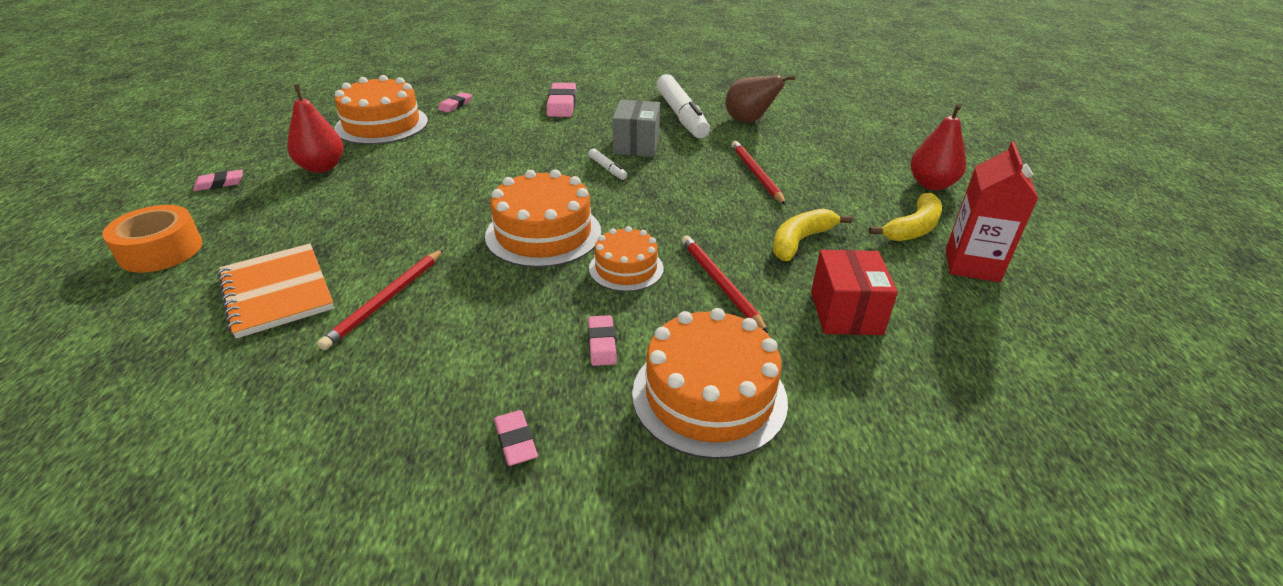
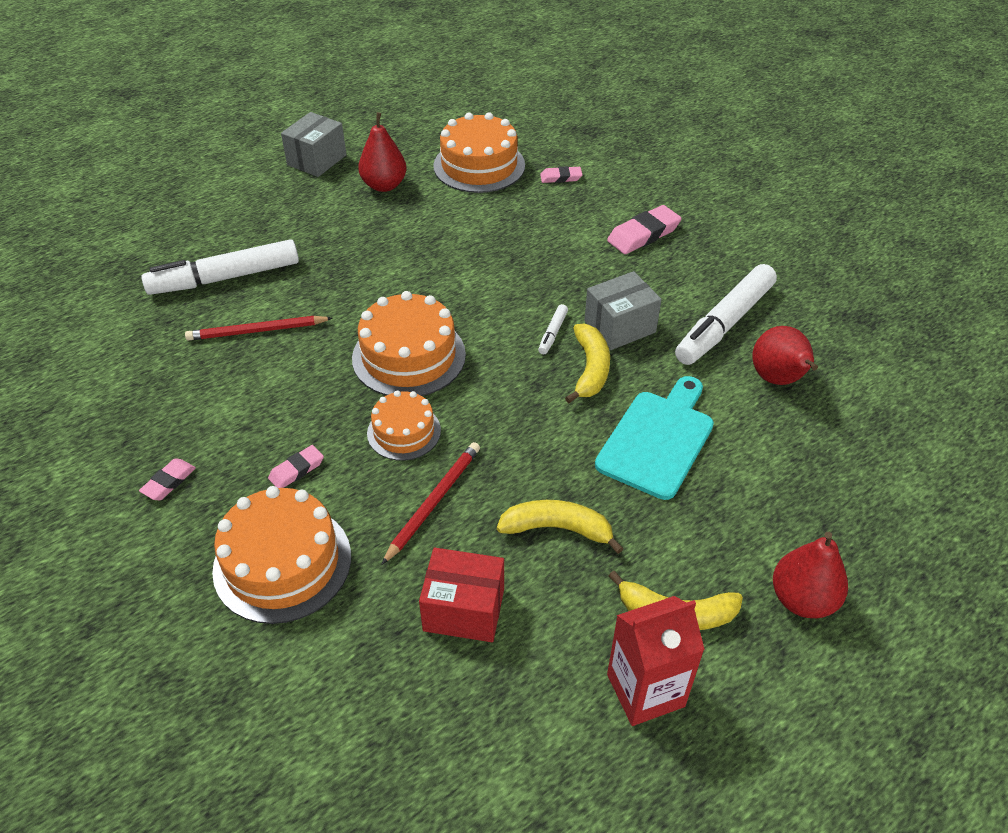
camera: 55 degrees right, 10 degrees up
(161, 250) = (224, 199): orange tape -> none
(220, 183) = (317, 160): pink eraser -> grey box
(277, 292) = (225, 278): orange notebook -> white marker
(662, 170) = (590, 369): none -> yellow banana
(749, 121) = (778, 379): brown pear -> red pear
(756, 174) = (657, 439): red pencil -> turquoise cutting board
(846, 312) = (464, 609): red box -> red box turned 45 degrees clockwise

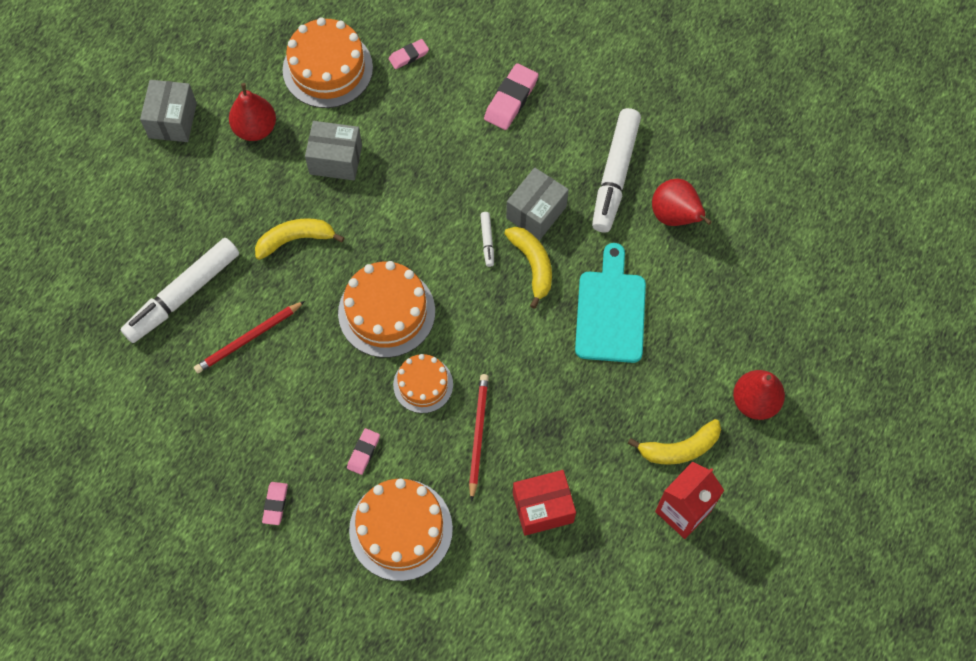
camera: 25 degrees left, 20 degrees up
(442, 227) = (335, 159): none -> grey box
(557, 529) = (574, 418): yellow banana -> yellow banana (295, 239)

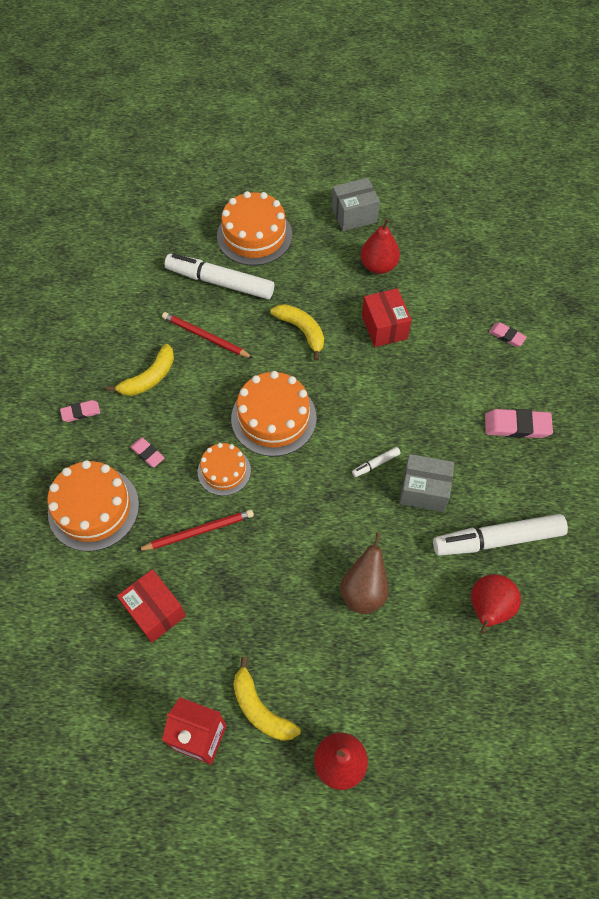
camera: 65 degrees right, 5 degrees down
(327, 69) = (458, 288): orange cake -> orange cake (254, 235)
(335, 159) = (384, 327): grey box -> red box
(363, 452) = (147, 453): pink eraser -> pink eraser turned 45 degrees clockwise
(533, 265) = (373, 508): yellow banana -> yellow banana (149, 378)
(610, 311) = (364, 591): turquoise cutting board -> brown pear

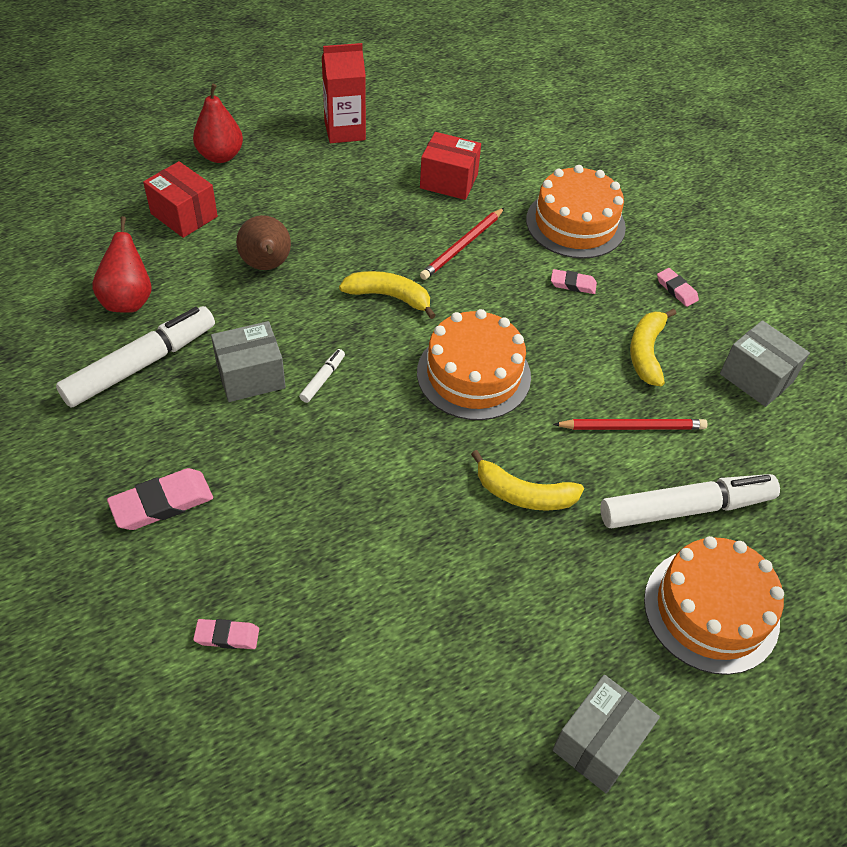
camera: 145 degrees right, 10 degrees down
(81, 412) = (676, 289): pink eraser -> pink eraser turned 75 degrees counterclockwise
(100, 329) = (756, 378): none -> grey box
(224, 471) = (482, 302): orange cake -> none
(260, 708) = (308, 160): yellow banana -> yellow banana (389, 297)
(378, 266) = (492, 659): red pear -> none
(384, 327) = (417, 556): red box -> red box (184, 215)

